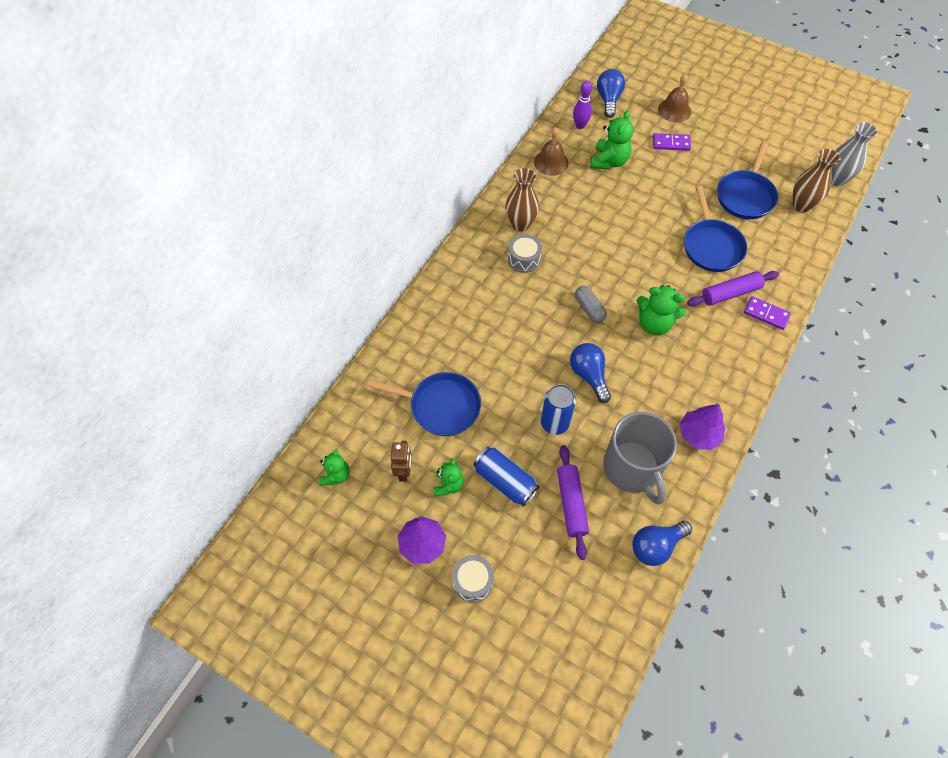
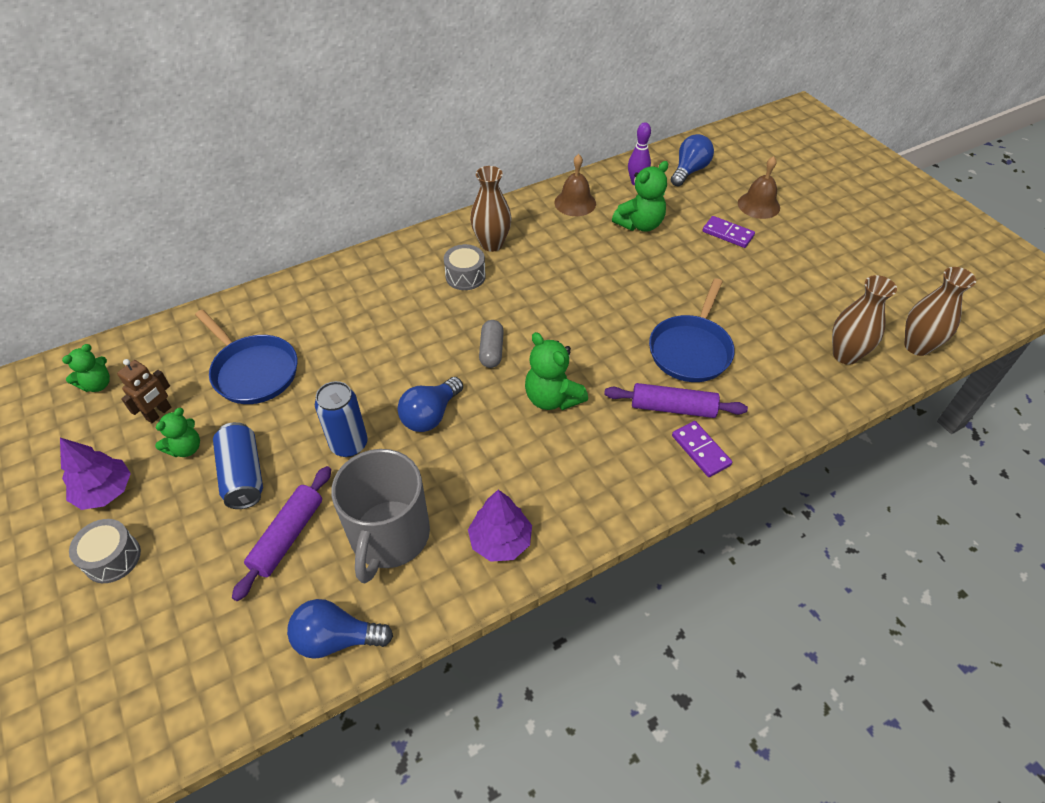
camera: 30 degrees right, 10 degrees down
(589, 375) = (430, 415): blue light bulb -> blue light bulb turned 150 degrees counterclockwise
(745, 196) = (778, 317): blue pan -> none
(836, 179) = (917, 346): grey vase -> brown vase

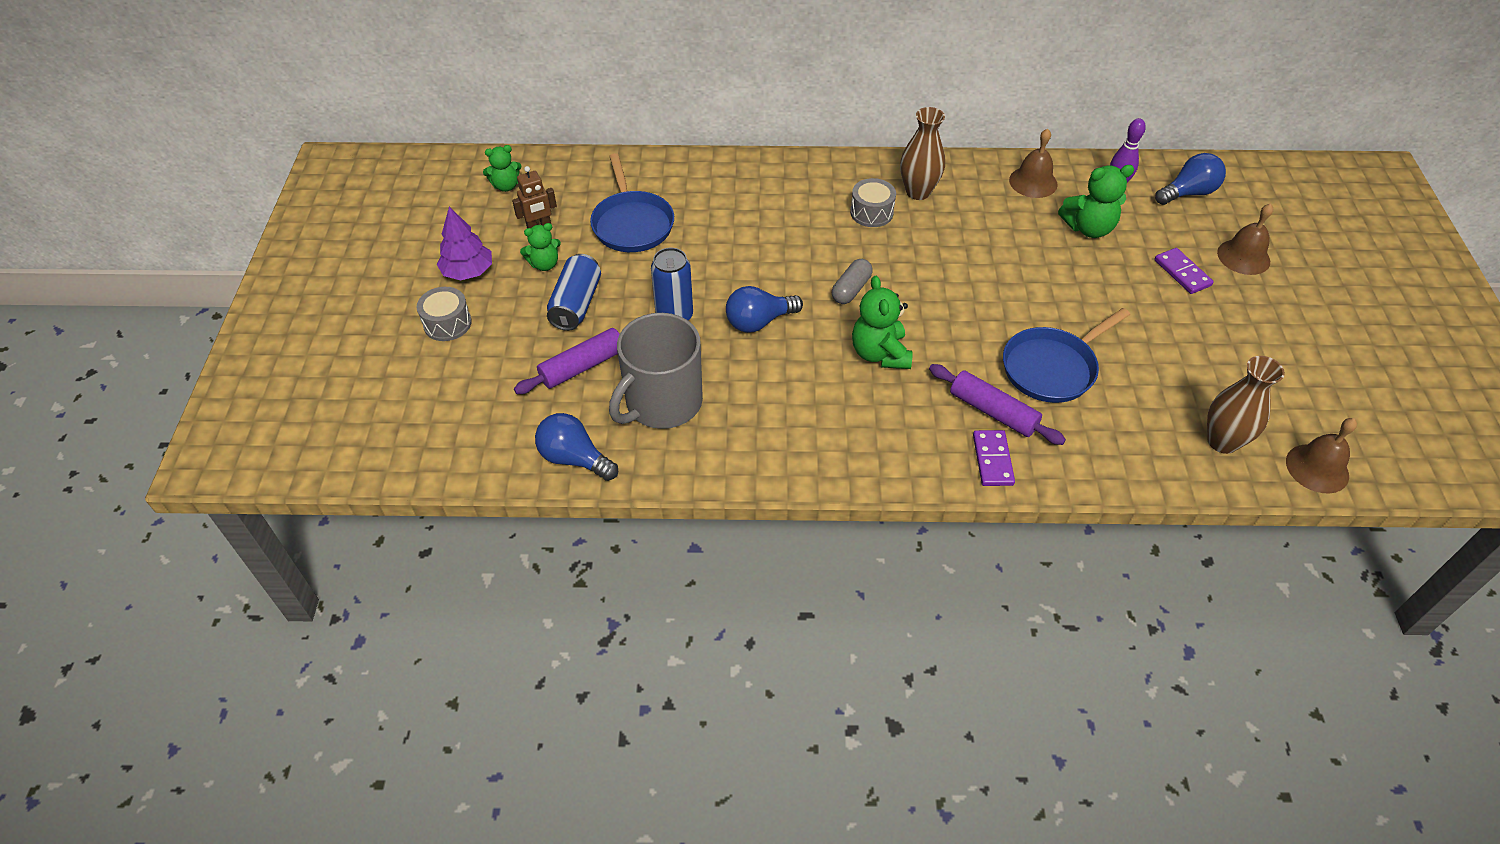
camera: 30 degrees right, 0 degrees up
(500, 541) = (752, 449): purple tree -> none
(917, 346) = (1317, 468): brown vase -> brown bell

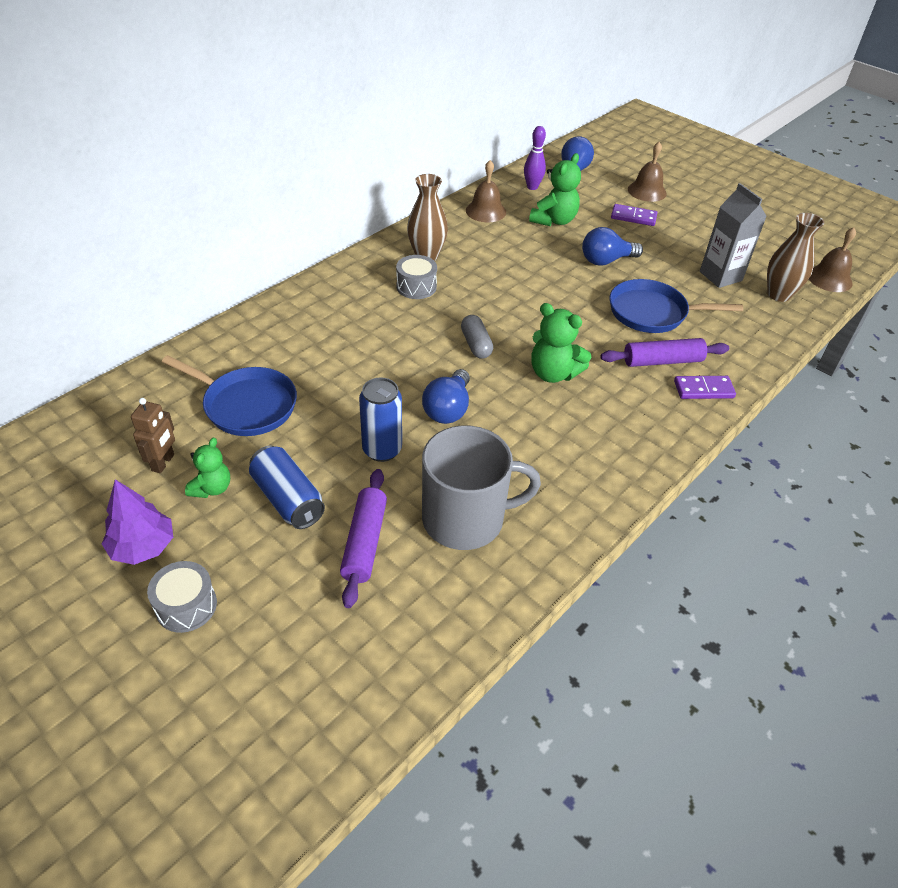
camera: 50 degrees left, 5 degrees down
(506, 186) = (77, 450): green teddy bear -> none
(574, 458) = (463, 618): blue light bulb -> blue light bulb (606, 261)
(662, 403) = (465, 519): grey mug -> grey mug turned 90 degrees counterclockwise
(992, 460) = (703, 389): purple domino -> purple domino turned 45 degrees counterclockwise
(1052, 368) = (652, 312): blue pan -> blue pan turned 90 degrees clockwise
(1184, 384) = (720, 276): none -> grey carton

